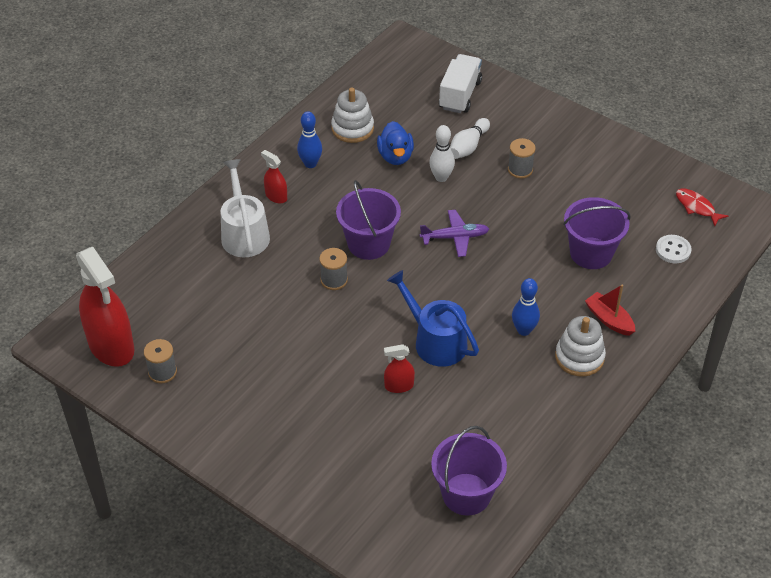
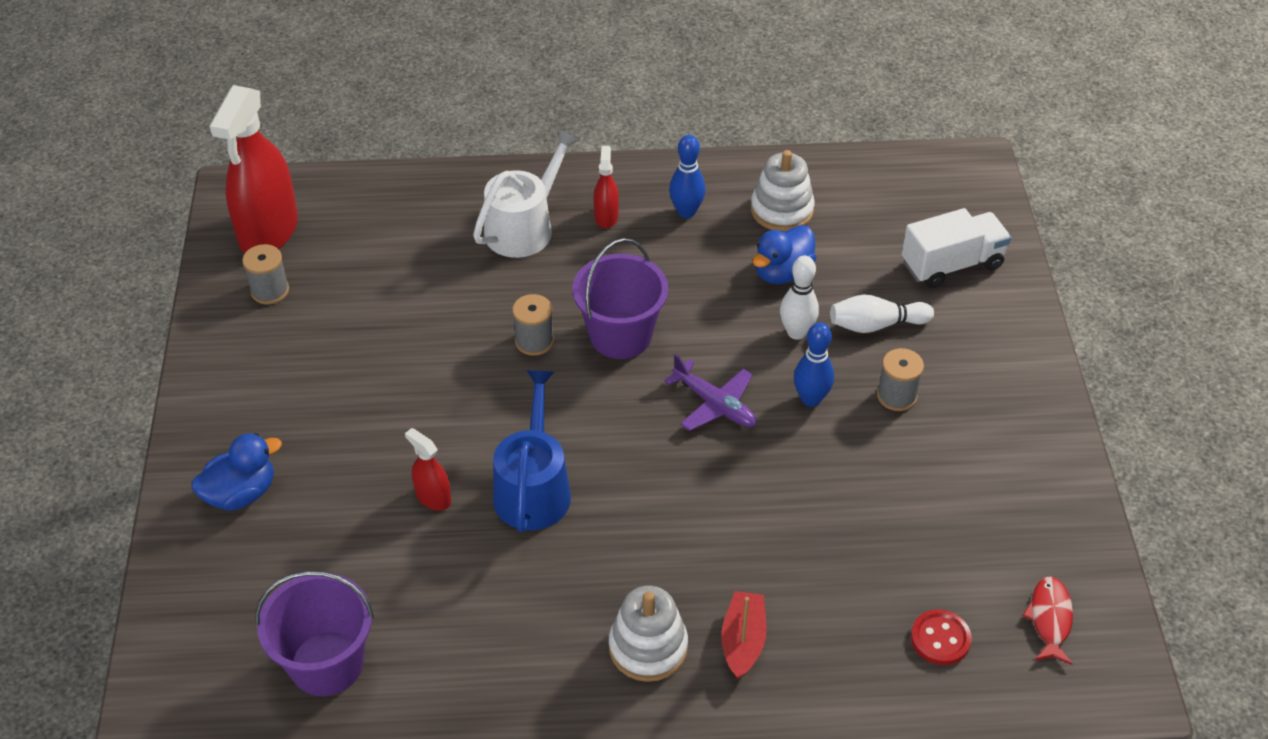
camera: 50 degrees right, 0 degrees up
(308, 469) = (241, 493): none -> blue duck
(524, 330) = (635, 563): blue bowling pin -> blue bowling pin (811, 399)
(591, 253) = (836, 553): purple bucket -> none
(673, 250) = (940, 639): white button -> red button

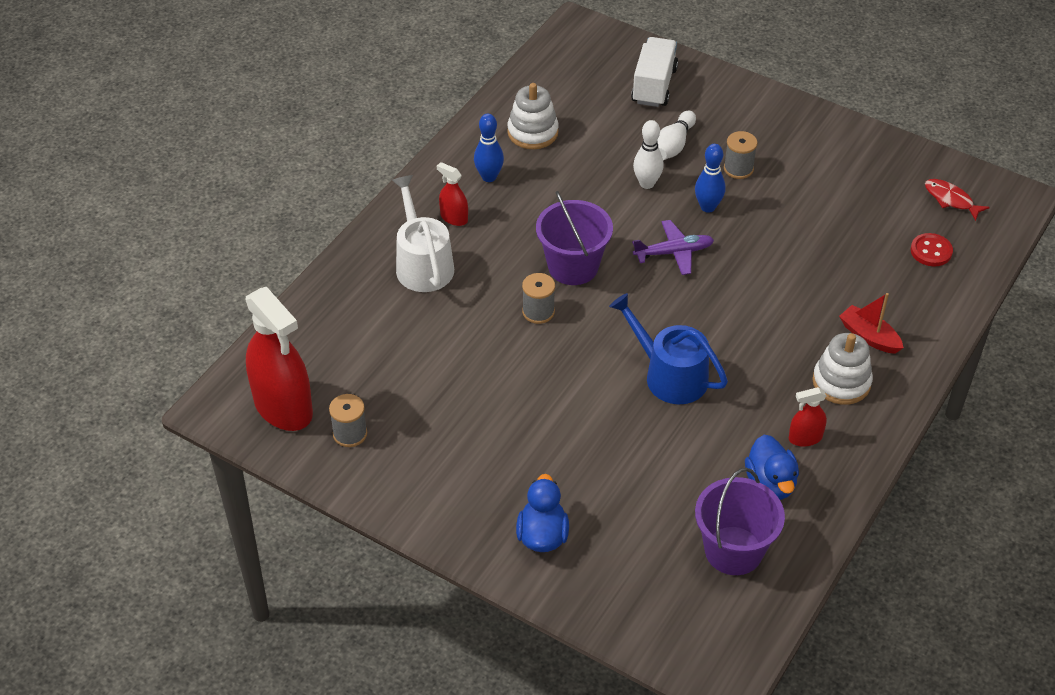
camera: 55 degrees left, 0 degrees up
(433, 497) = (634, 430): red spray bottle -> red spray bottle (805, 438)
(782, 272) = (589, 162): blue duck -> blue duck (770, 483)

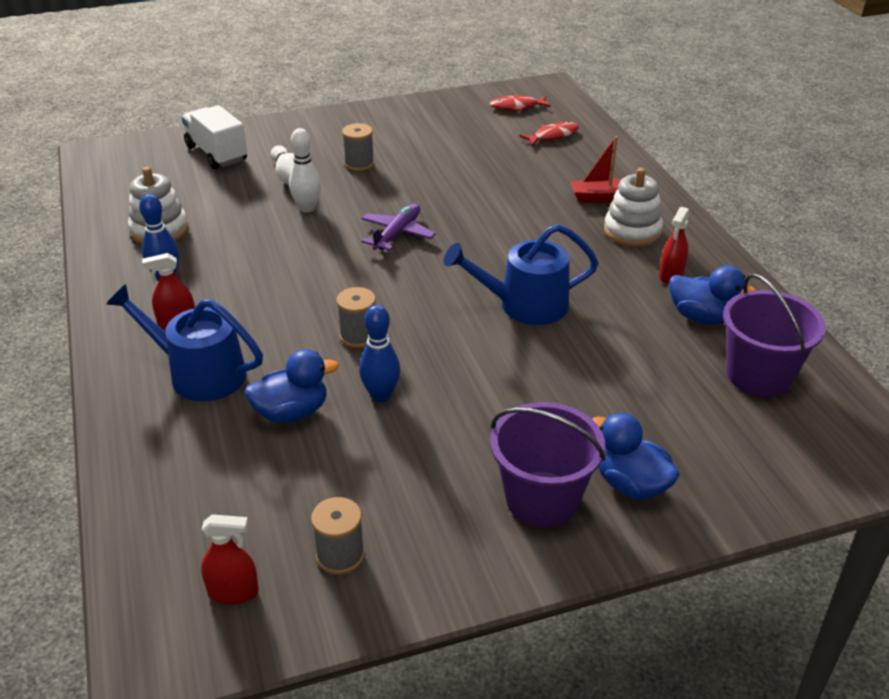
camera: 50 degrees left, 10 degrees down
(283, 407) = (233, 592): red spray bottle -> red spray bottle, size x0.46
(422, 264) = (199, 373): white watering can -> blue watering can
(435, 331) = (292, 412): none -> blue duck
(573, 266) = (336, 290): purple bucket -> purple bucket (542, 499)
(708, 207) = (375, 195): blue bowling pin -> blue bowling pin (381, 395)
(931, 251) = (553, 136): red button -> red fish

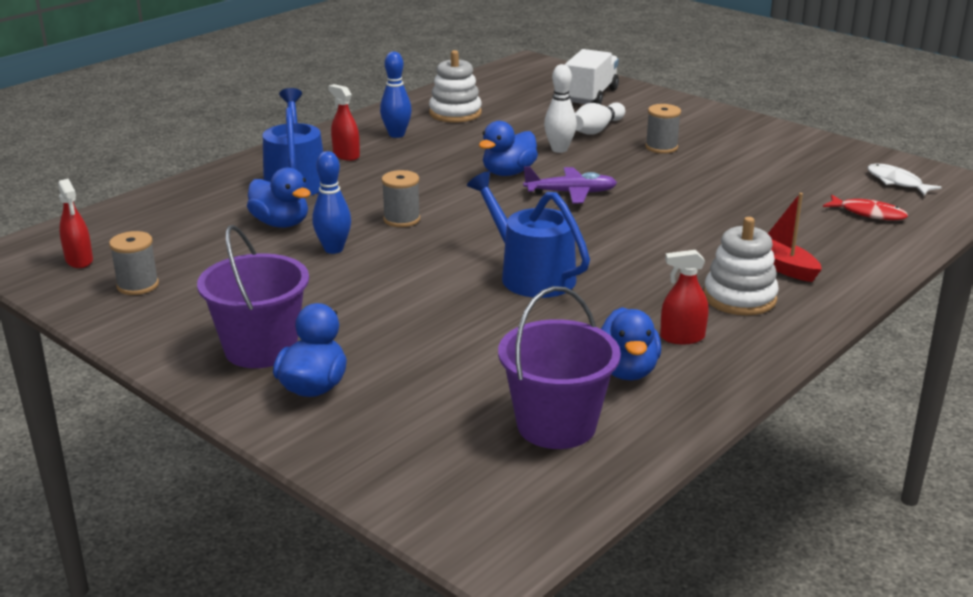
camera: 60 degrees right, 10 degrees down
(324, 248) = (508, 173): none -> blue duck
(517, 106) = (897, 182): red fish -> white fish

